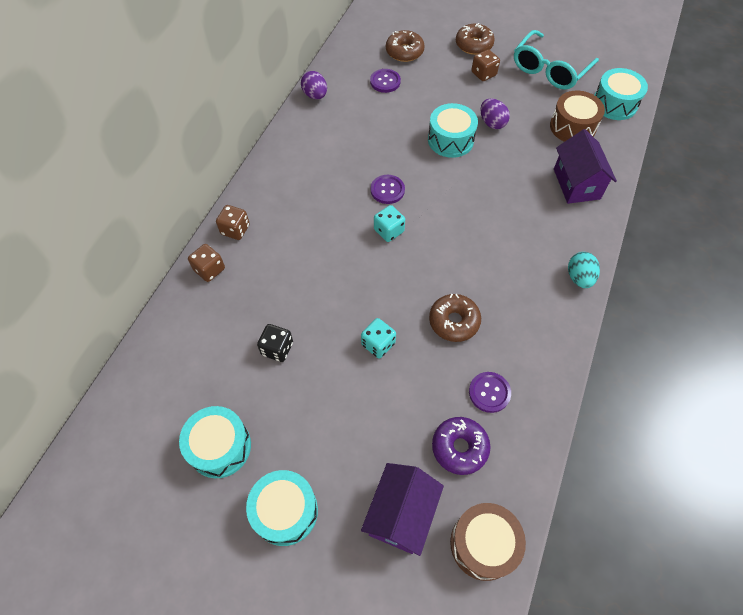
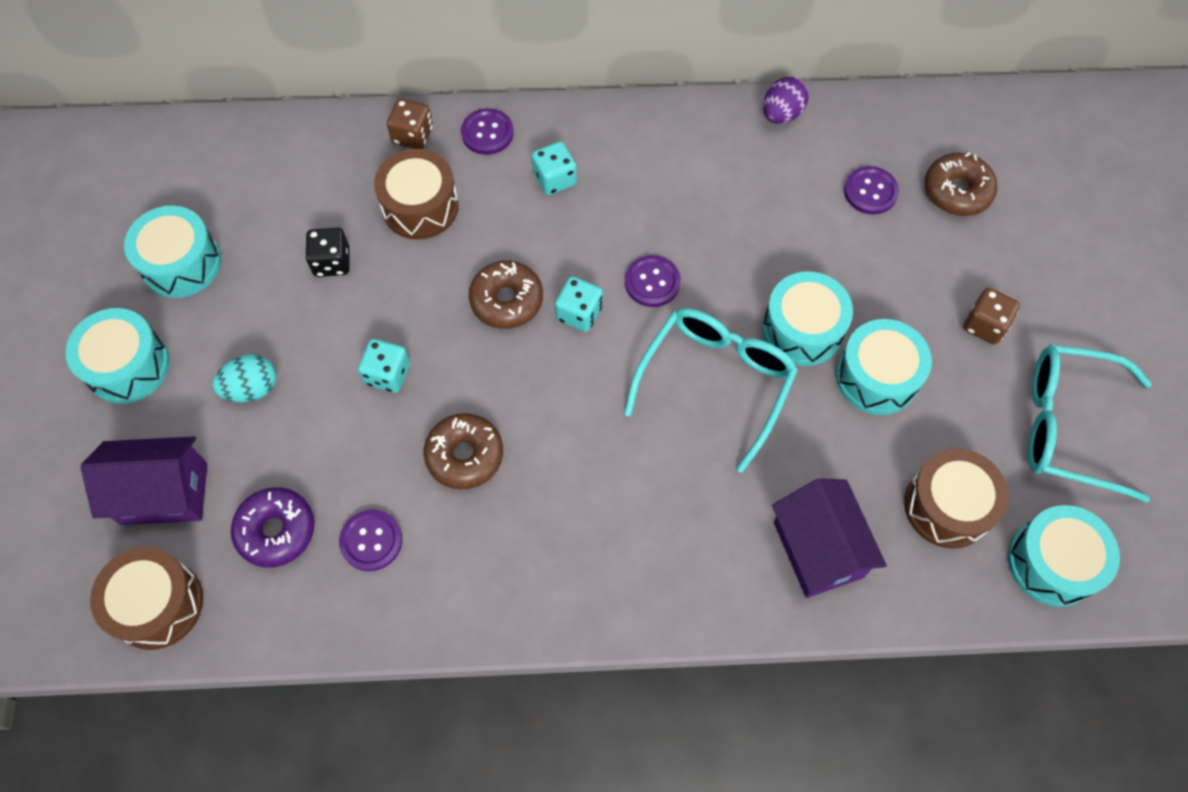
camera: 65 degrees right, 5 degrees up
(235, 230) = (487, 133): brown dice -> purple button
(266, 284) = (420, 206): none -> brown drum
(291, 209) = (555, 179): none -> turquoise dice
(463, 187) = (715, 382): none -> turquoise glasses
(474, 45) = (1046, 285): brown donut -> brown donut (506, 300)
(492, 123) = (876, 377): purple egg -> turquoise drum
(576, 184) = (817, 549): purple house -> purple house turned 75 degrees counterclockwise
(579, 277) = (625, 608): turquoise egg -> turquoise egg (252, 388)

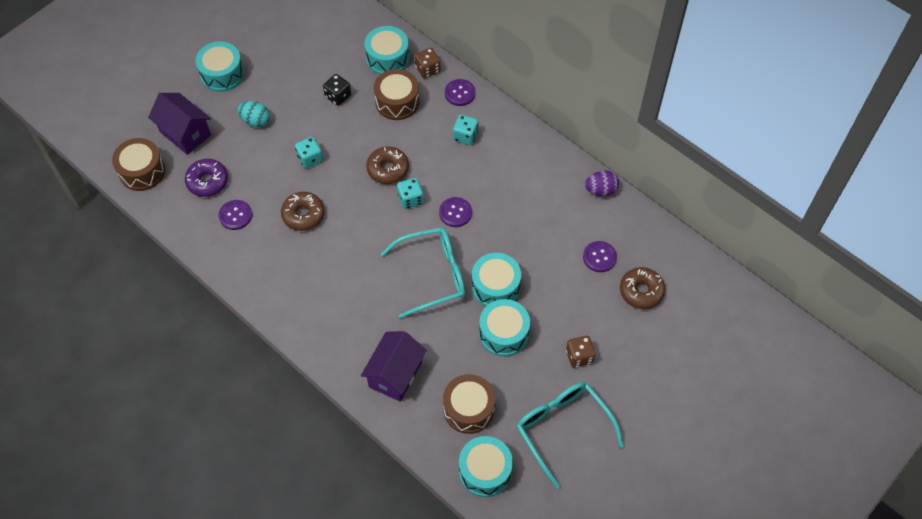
camera: 45 degrees right, 5 degrees down
(181, 263) = (282, 49): turquoise drum -> turquoise drum (387, 58)

